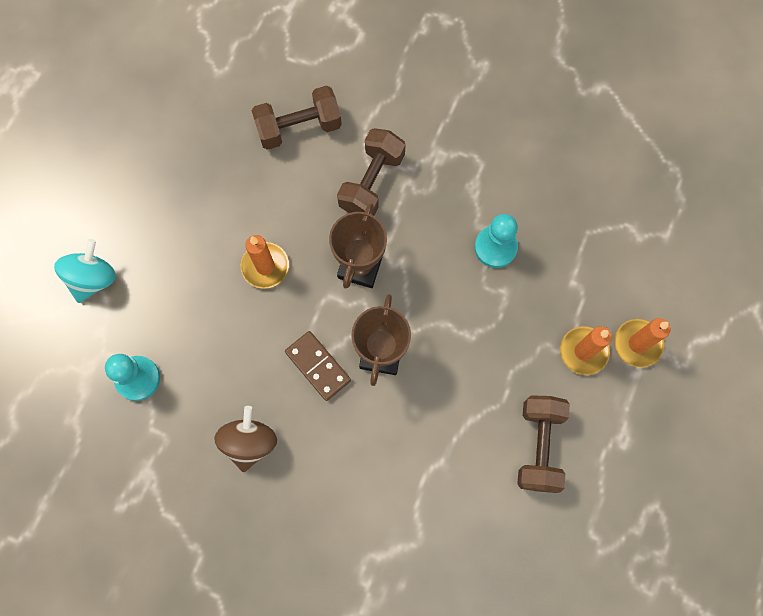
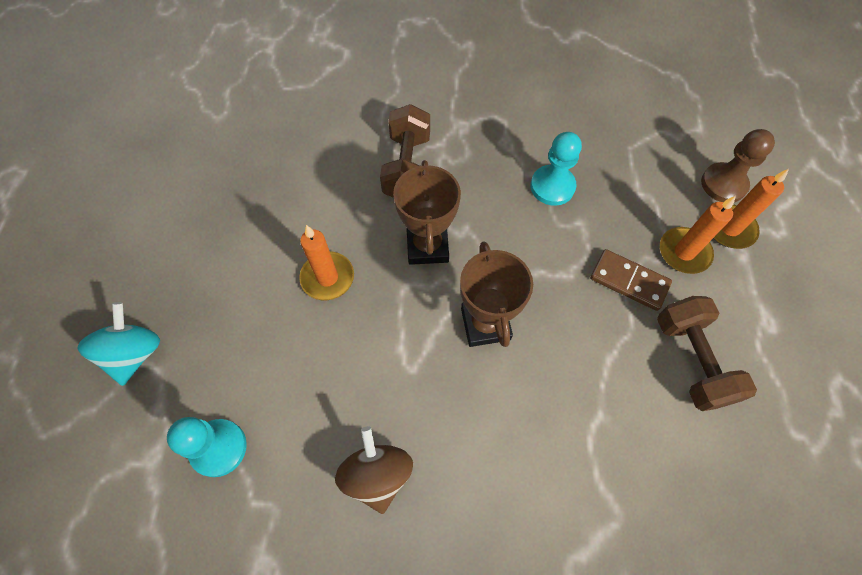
camera: 20 degrees left, 10 degrees down
(299, 127) = (316, 141): brown dumbbell -> none
(318, 366) = (423, 360): brown domino -> brown domino (629, 281)
(656, 299) = (723, 184): none -> brown pawn

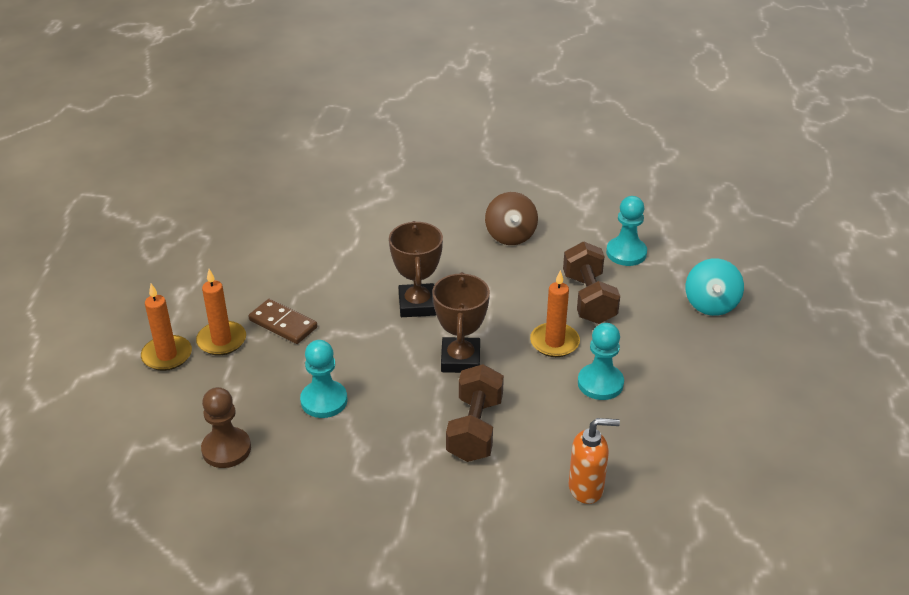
camera: 175 degrees left, 25 degrees down
(285, 226) = (600, 383): none -> turquoise pawn
(311, 119) = (586, 488): none -> orange soap dispenser
(691, 360) = (258, 275): brown dumbbell -> brown dumbbell (589, 299)
(723, 184) = (146, 391): brown pawn -> brown pawn (226, 449)

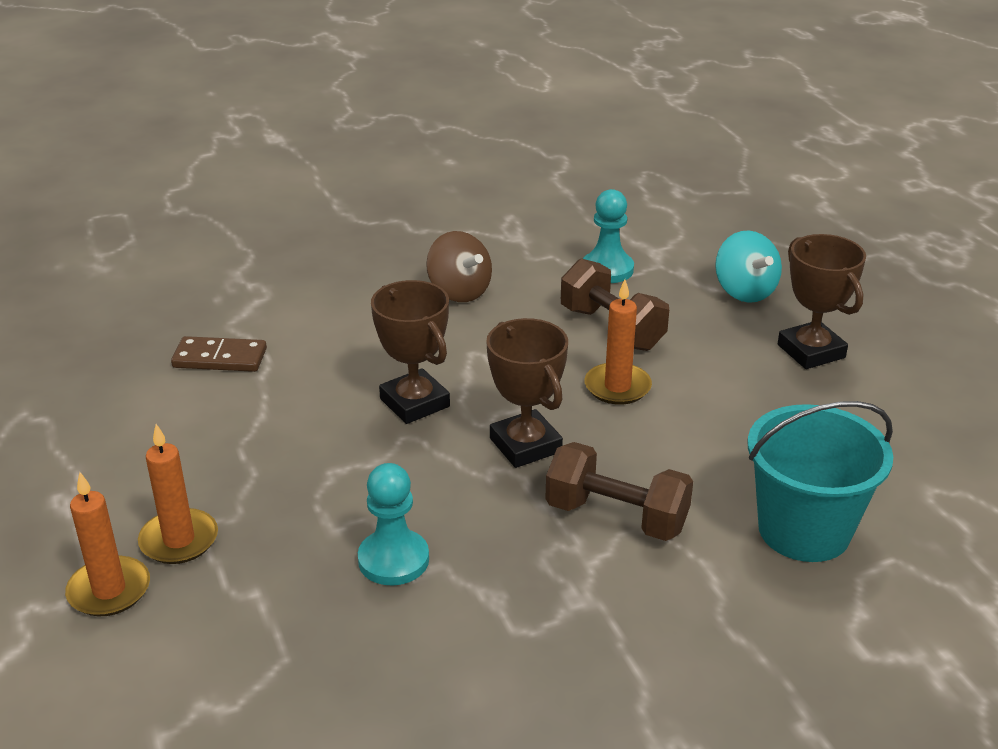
camera: 30 degrees left, 5 degrees down
(226, 449) = (308, 678): brown pawn -> none
(283, 324) = (252, 487): brown domino -> brown domino (220, 358)
(475, 429) = (616, 517): brown dumbbell -> brown dumbbell turned 45 degrees counterclockwise
(586, 488) = (804, 530): orange soap dispenser -> turquoise bucket
(600, 383) = (709, 412): turquoise pawn -> none
(716, 367) = (811, 351): none -> brown trophy

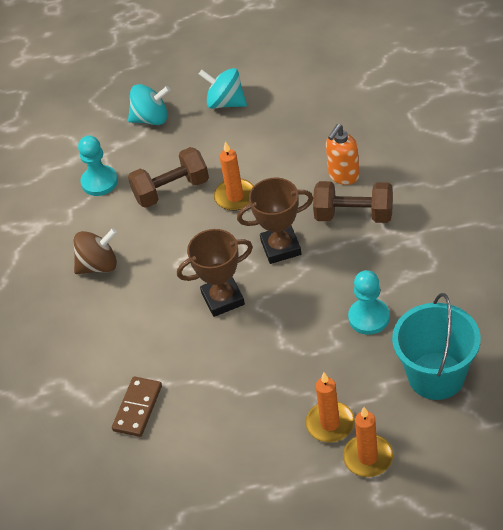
camera: 70 degrees left, 15 degrees up
(616, 517) = (354, 215): brown dumbbell -> brown dumbbell turned 60 degrees clockwise
(702, 494) = (343, 176): none -> orange soap dispenser
(804, 530) = (381, 141): turquoise bucket -> turquoise bucket (436, 376)
(811, 351) = (225, 102): brown trophy -> turquoise spinning top

